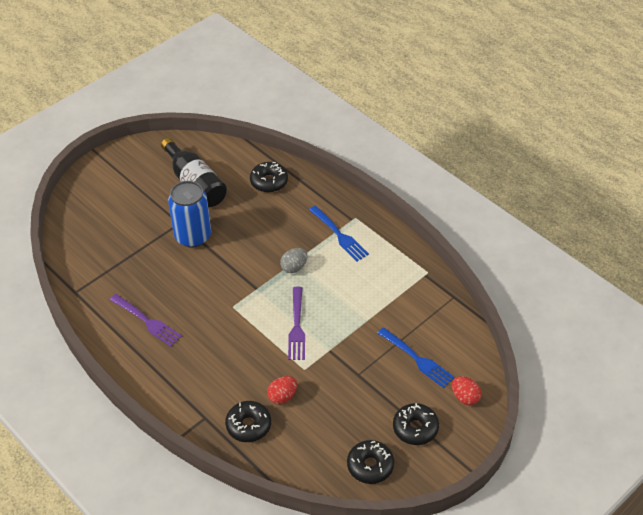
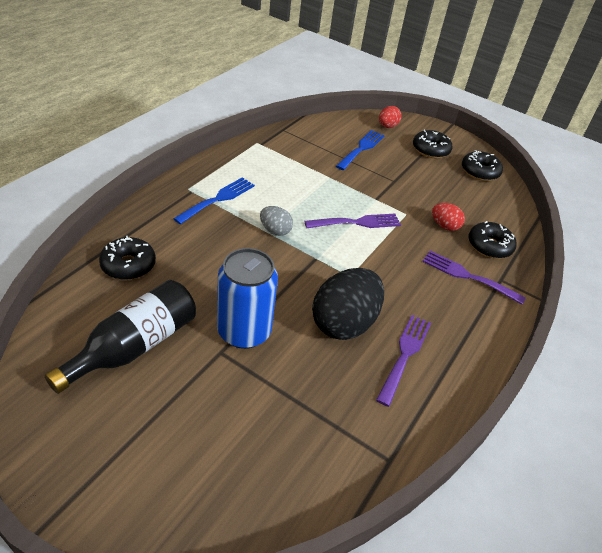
camera: 110 degrees left, 5 degrees down
(185, 292) = (344, 323): none -> black egg
(213, 392) = (468, 276): none -> purple fork

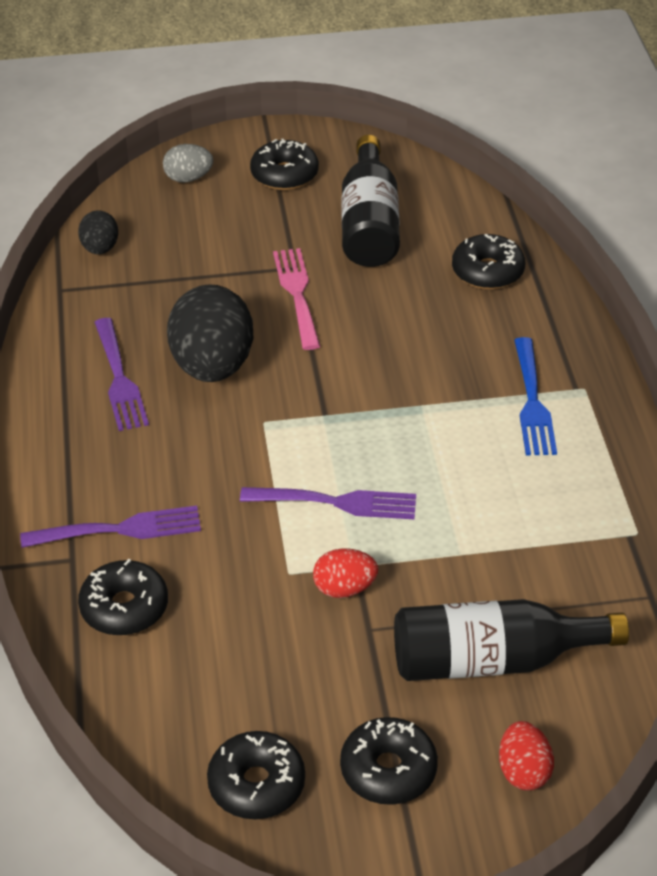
camera: 145 degrees right, 0 degrees up
(119, 440) = (284, 175): none -> black donut
(244, 331) = (297, 294): blue can -> pink fork
(275, 230) = (413, 413): grey egg -> grey egg (188, 178)
(328, 479) = (100, 249): none -> black egg
(356, 223) = (336, 502): purple fork -> purple fork turned 120 degrees counterclockwise
(361, 149) = (493, 660): blue fork -> black bottle
(444, 226) = (216, 594): red egg -> red egg (344, 588)

